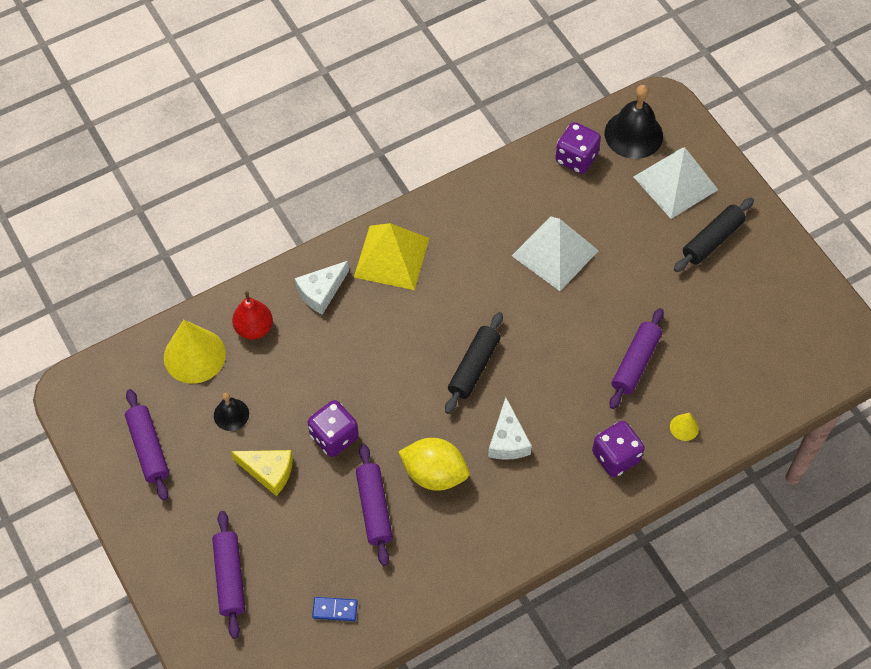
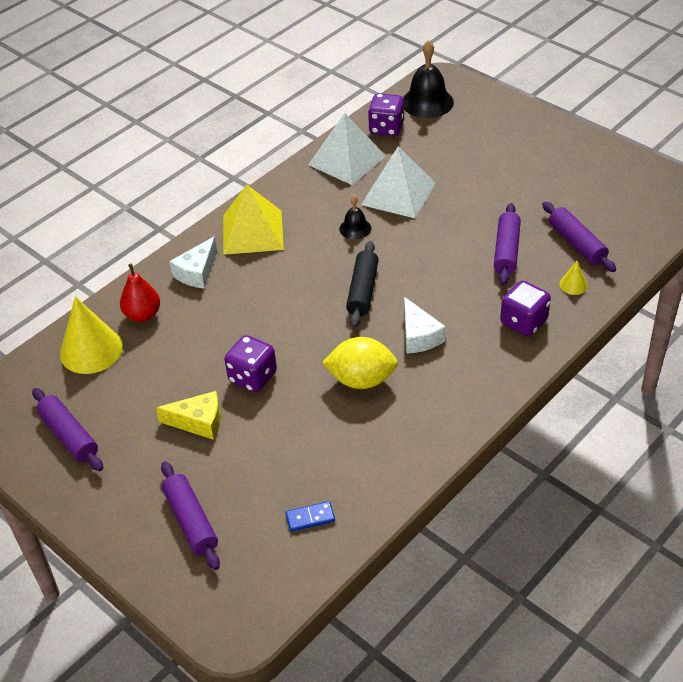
camera: 15 degrees left, 15 degrees down
(231, 414) = (144, 386): black bell -> black bell (355, 228)
(374, 508) = (315, 423): purple rolling pin -> purple rolling pin (576, 244)
(675, 183) = (478, 124): white pyramid -> white pyramid (347, 160)
(712, 240) = (528, 153): black rolling pin -> none

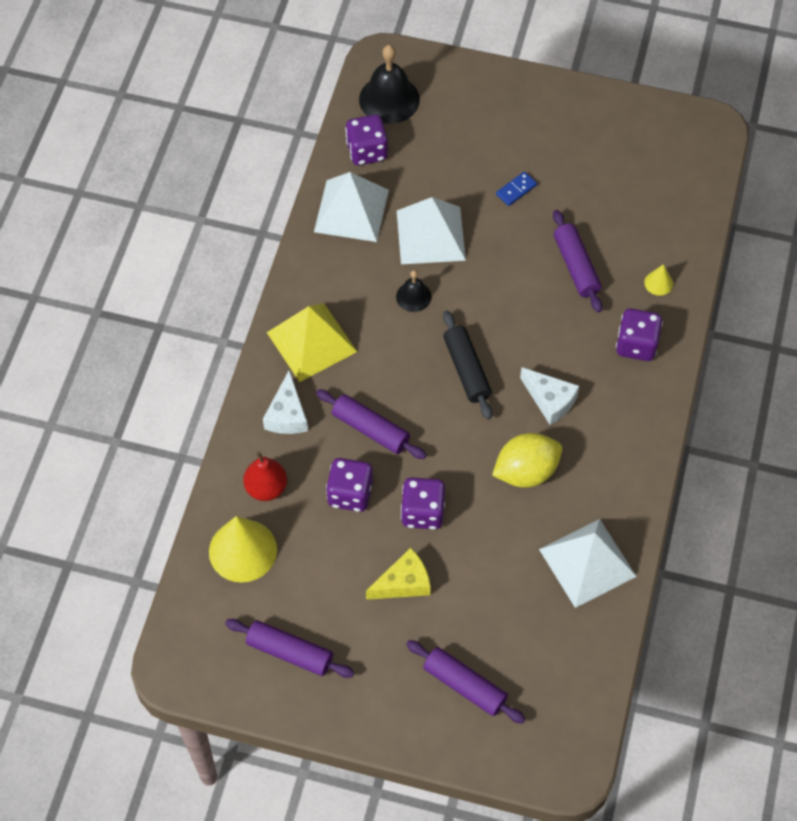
camera: 30 degrees left, 15 degrees up
(204, 342) = (350, 494): none -> purple dice
(310, 518) = (567, 634): blue domino -> blue domino (516, 190)
(368, 469) = (587, 562): none -> white pyramid
(576, 244) = (637, 232): purple rolling pin -> purple rolling pin (370, 429)

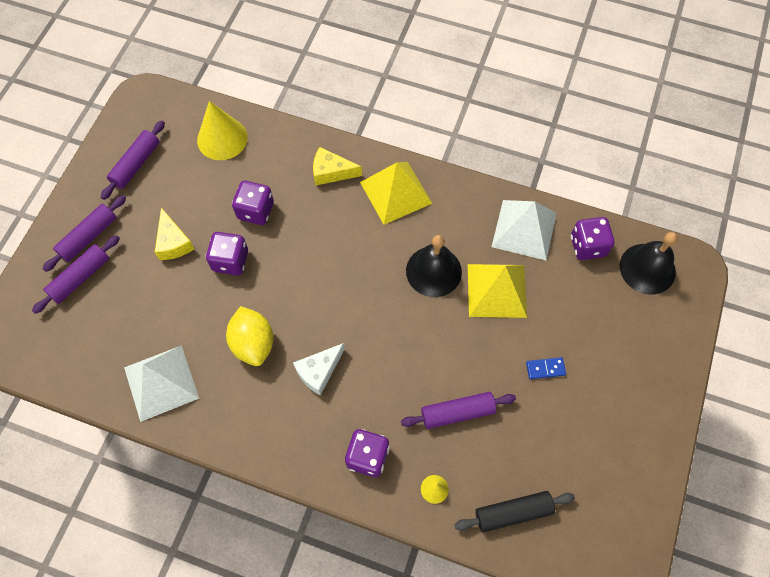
camera: 95 degrees right, 5 degrees up
(266, 488) = (270, 155): red pear -> none
(287, 414) = (331, 172): white cheese -> yellow cheese
(370, 429) = (310, 229): purple rolling pin -> purple rolling pin (88, 237)
(413, 296) = (433, 271): black bell -> black bell, size x1.83
(430, 235) = (497, 290): white pyramid -> yellow pyramid
(466, 370) = (357, 306): black rolling pin -> black rolling pin (513, 512)
(516, 190) = (545, 369): blue domino -> blue domino turned 60 degrees counterclockwise

